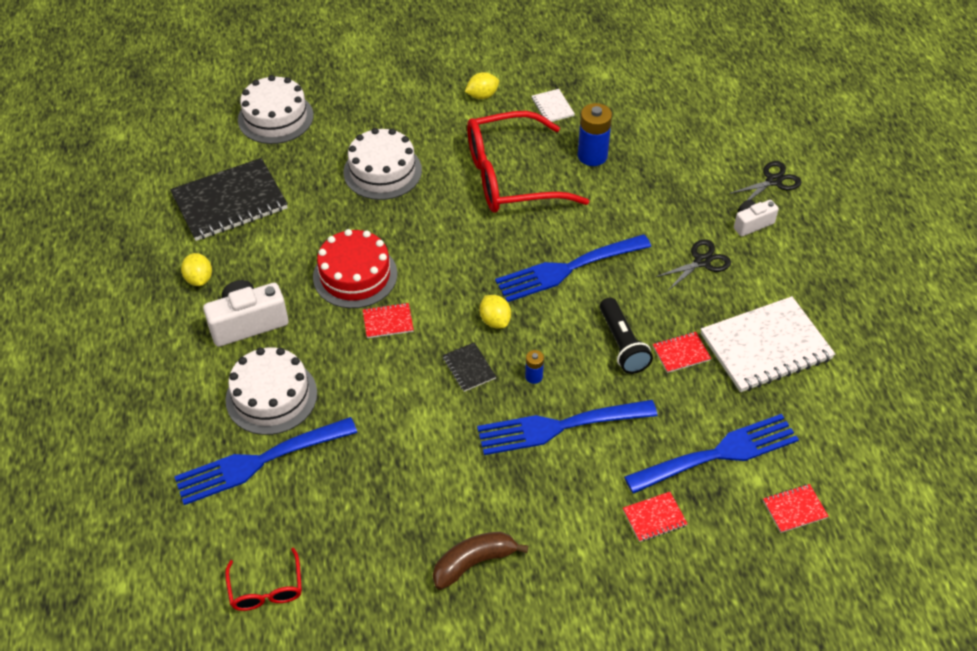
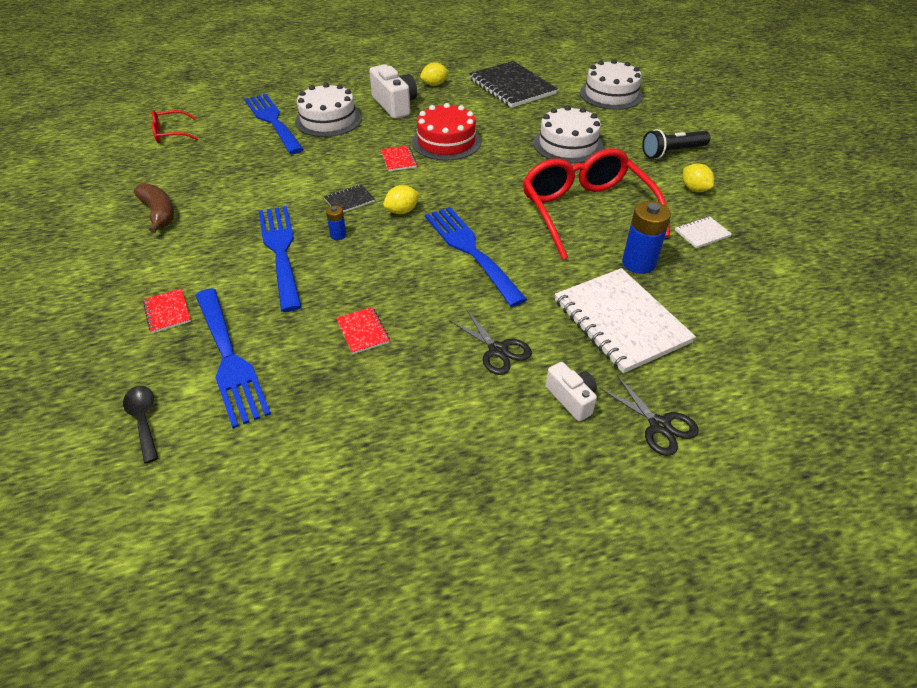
camera: 85 degrees right, 5 degrees down
(622, 344) = (375, 289): black flashlight -> black flashlight (672, 152)
(765, 347) = (371, 404): white notebook -> white notebook (620, 321)
(794, 509) = (144, 420): red notebook -> black spoon

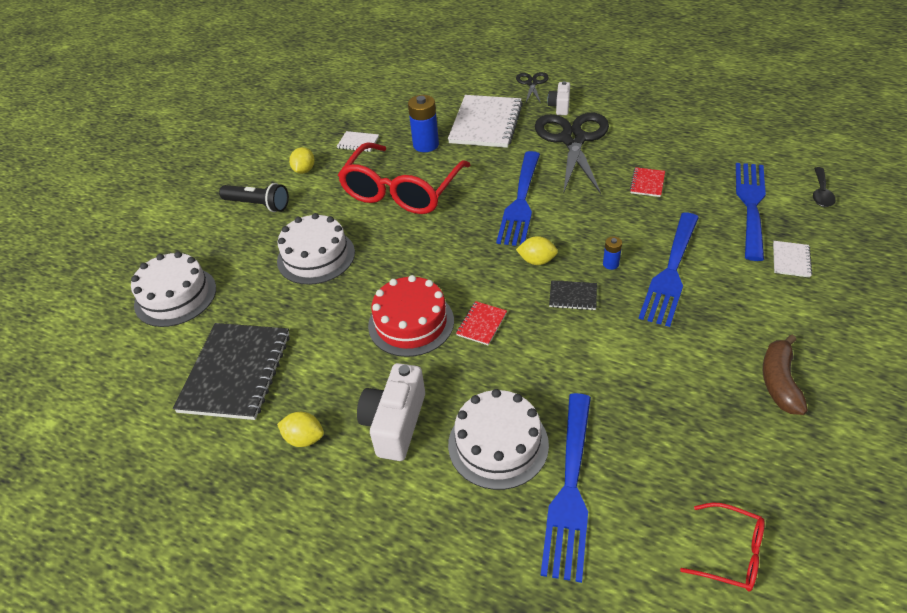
camera: 135 degrees left, 0 degrees up
(167, 312) = (791, 260): red notebook -> white notebook
(498, 350) = (573, 140): black scissors -> black scissors, size x2.07

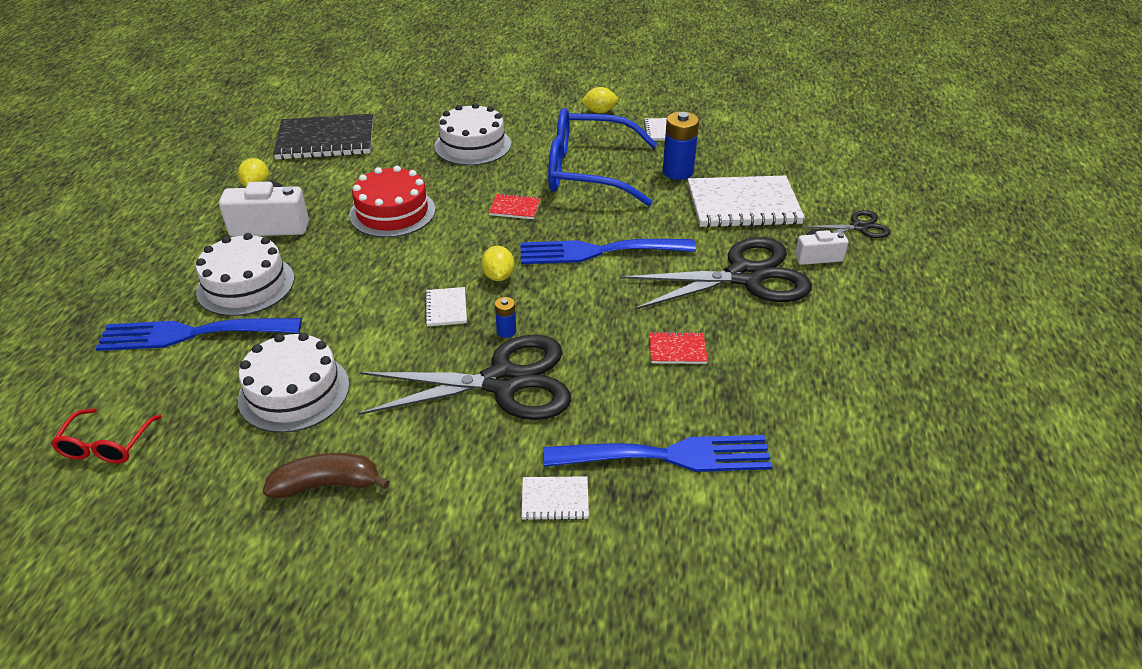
camera: 70 degrees right, 5 degrees down
(175, 296) = (408, 94): white cake -> white cake (294, 392)
(258, 205) = (537, 101): black flashlight -> none
(401, 191) = (587, 172): red glasses -> blue glasses
(481, 324) = (396, 253): red notebook -> red notebook (515, 208)
(573, 296) = (446, 308): black notebook -> white notebook
(671, 272) = (503, 382): blue fork -> black scissors
(821, 193) = (731, 541): black spoon -> none

